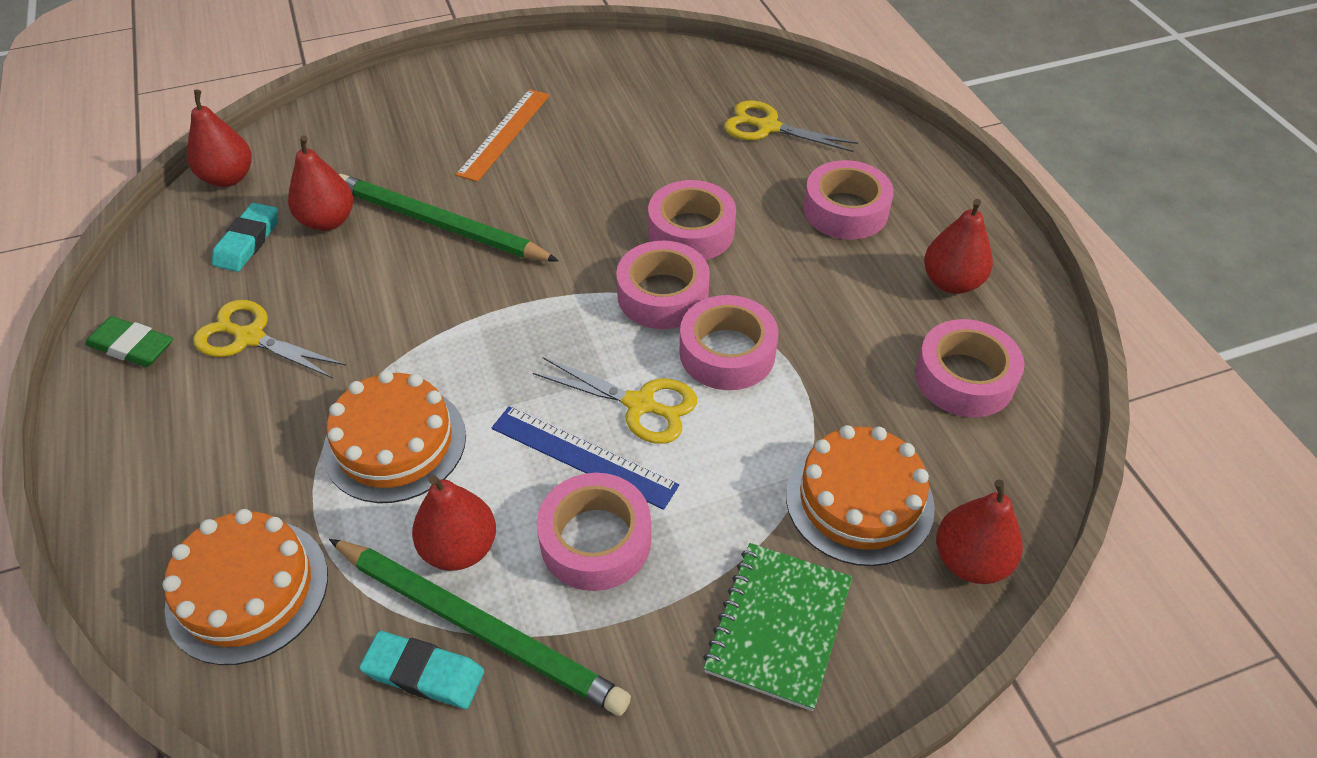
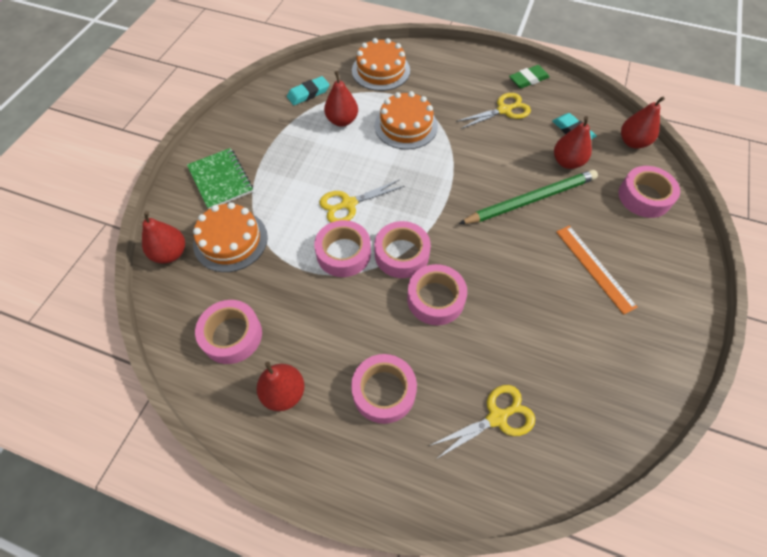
camera: 130 degrees right, 10 degrees up
(479, 627) = (309, 111): green pencil -> none
(583, 456) = (343, 172): blue ruler -> none
(595, 540) = (305, 154): pink tape -> pink tape (644, 197)

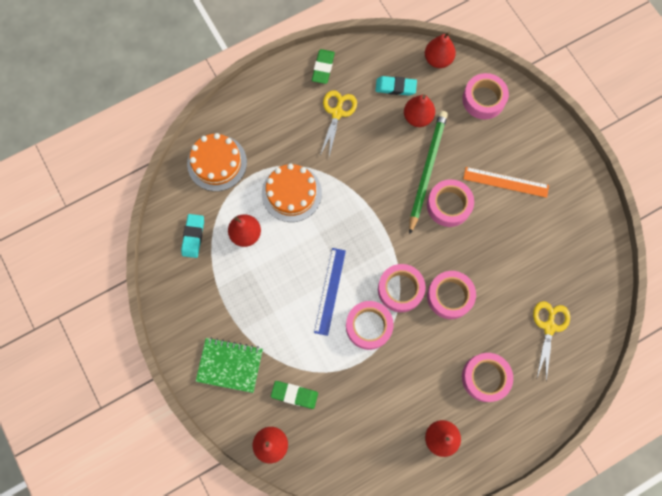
camera: 50 degrees left, 15 degrees up
(230, 240) = (294, 394): orange cake -> green eraser
(232, 335) = (374, 443): pink tape -> pink tape (448, 205)
(348, 204) = (330, 291): yellow scissors -> blue ruler

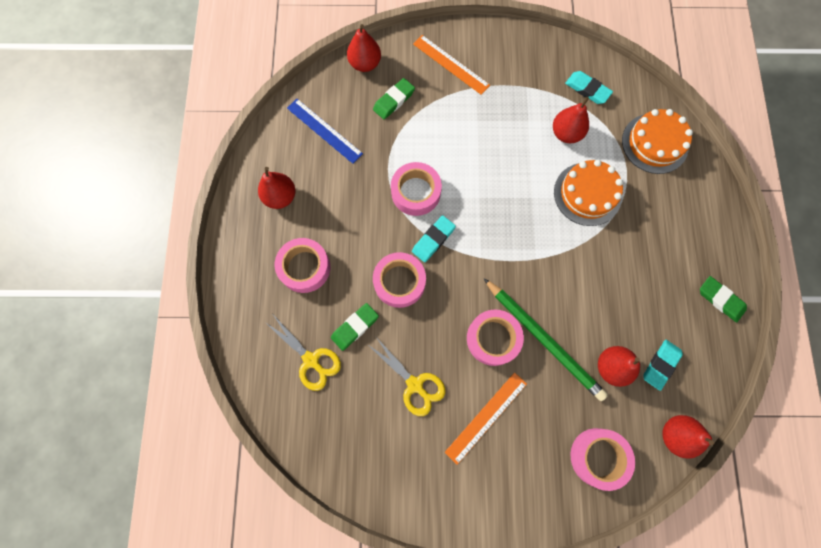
camera: 120 degrees right, 0 degrees up
(230, 365) = (451, 64): green notebook -> orange ruler
(330, 291) = (469, 177): blue ruler -> blue ruler (324, 131)
(337, 113) = (657, 285): yellow scissors -> yellow scissors (414, 385)
(400, 289) = (433, 240): pink tape -> turquoise eraser
(504, 309) = (355, 327): none -> green eraser

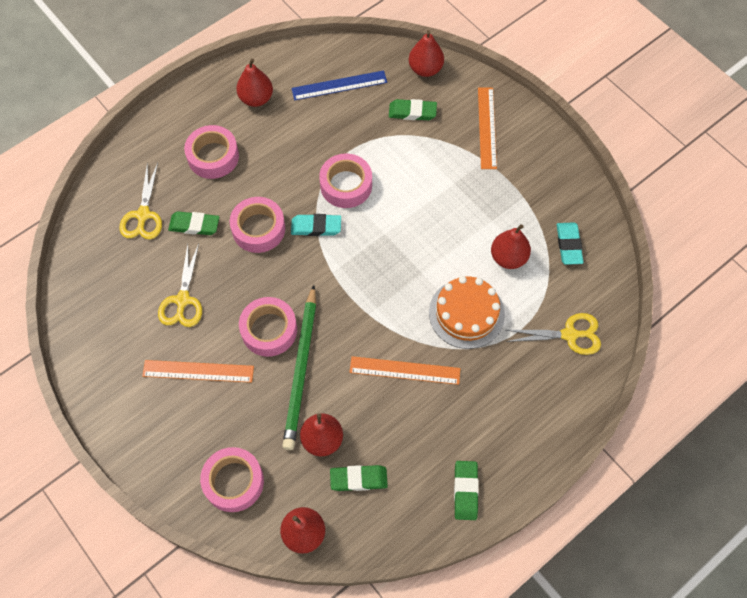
camera: 50 degrees right, 10 degrees down
(324, 131) = (339, 85): blue ruler -> blue ruler turned 75 degrees clockwise
(600, 268) = (405, 370): none -> orange ruler
(654, 143) = (569, 335): orange cake -> yellow scissors
(660, 364) = (358, 479): turquoise eraser -> green eraser

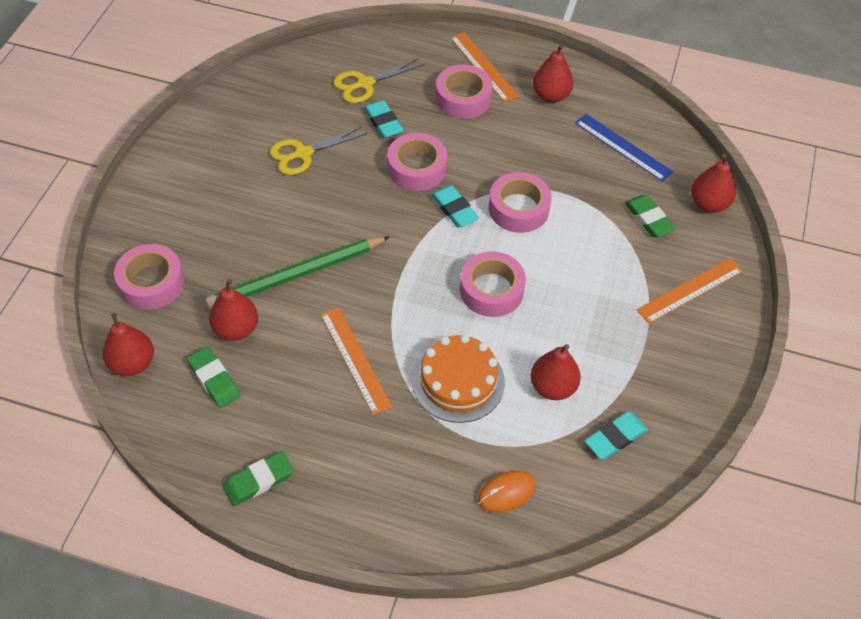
camera: 55 degrees right, 10 degrees down
(194, 225) = (383, 122): green eraser -> turquoise eraser
(198, 371) = (242, 200): orange ruler -> orange ruler (483, 66)
(269, 330) = (319, 230): pink tape -> pink tape (491, 290)
(569, 335) = (506, 492): yellow scissors -> orange mouse

